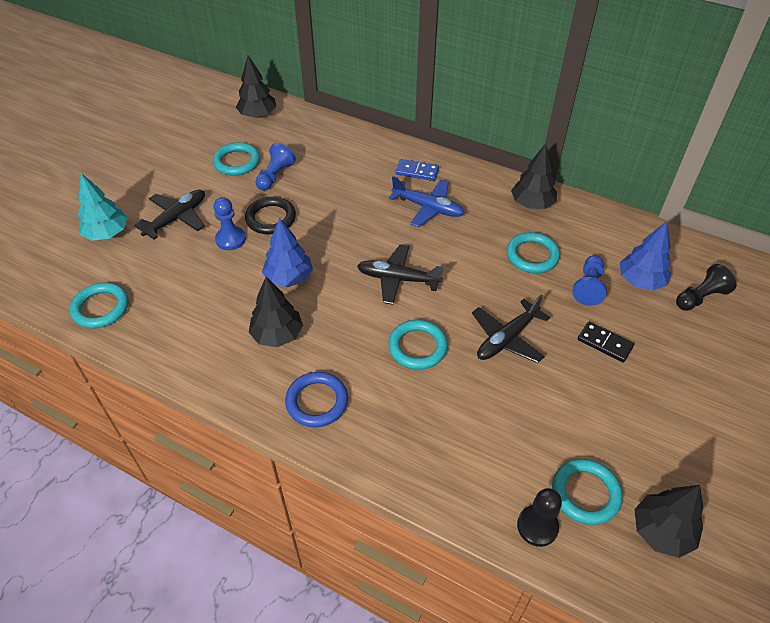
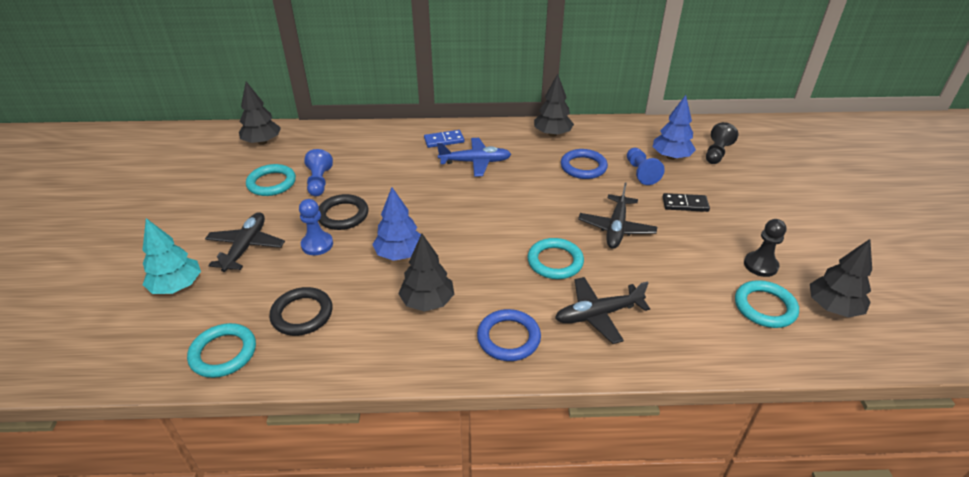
camera: 30 degrees left, 10 degrees down
(175, 300) = (302, 314): none -> black ring
(398, 279) = (495, 220): black plane -> black plane (598, 314)
(532, 255) = (583, 167): turquoise ring -> blue ring
(537, 526) = (755, 346): black pawn -> black pawn (760, 265)

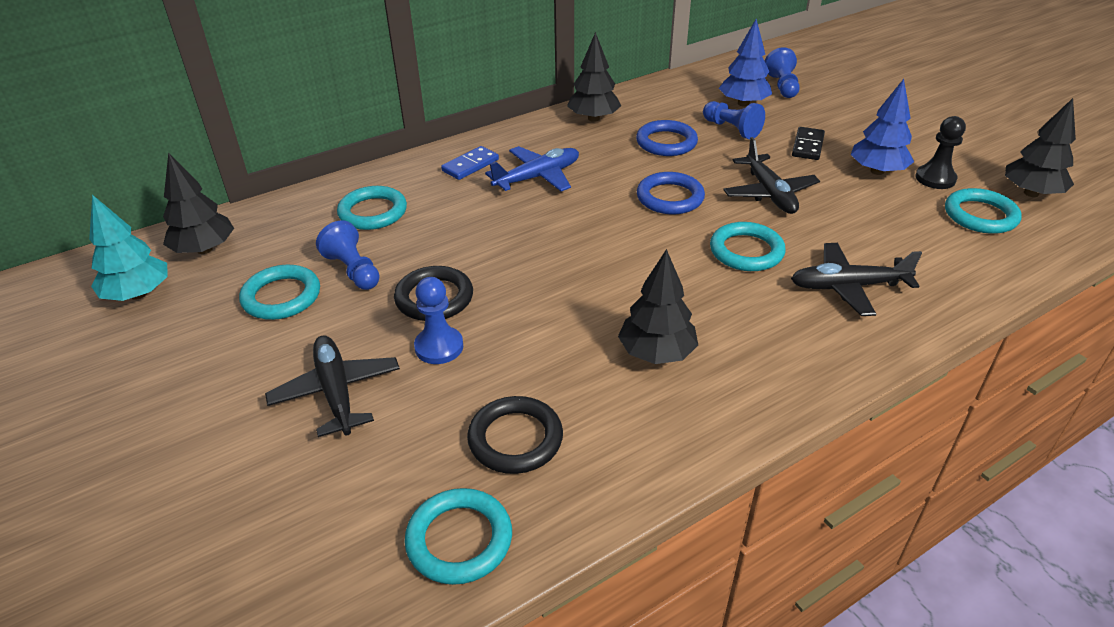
camera: 30 degrees left, 0 degrees up
(177, 286) = (284, 489): turquoise tree -> turquoise tree (138, 294)
(362, 151) = (373, 212): none -> turquoise ring
(399, 254) = (562, 314): blue tree -> blue tree (877, 171)
(508, 338) = (788, 351): blue ring -> blue ring (670, 197)
(598, 314) = (848, 287): black plane -> black plane turned 45 degrees clockwise
(685, 204) = (808, 146): black domino -> black domino turned 45 degrees counterclockwise
(717, 153) = (782, 86): black pawn -> blue pawn

